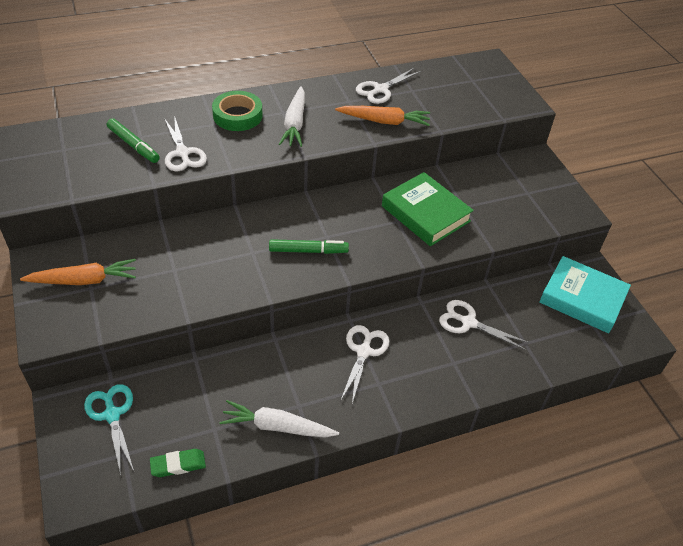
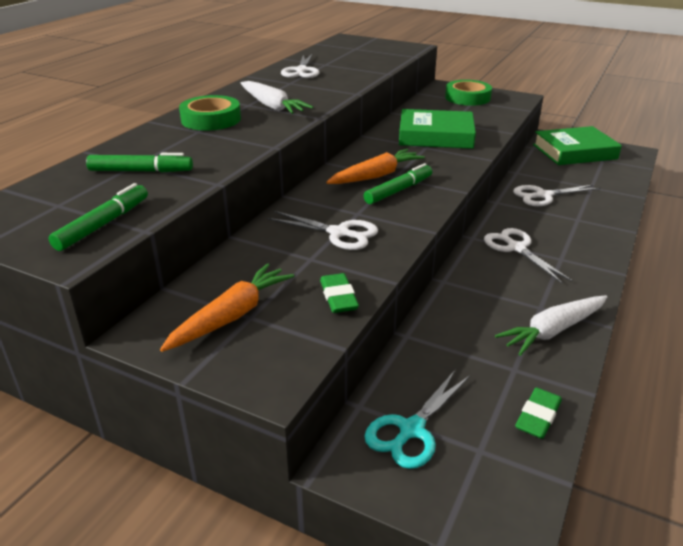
camera: 40 degrees left, 15 degrees down
(62, 181) = (104, 224): none -> green marker
(112, 415) = (411, 430): turquoise scissors -> turquoise scissors turned 75 degrees counterclockwise
(146, 309) = (338, 297): none -> green eraser
(182, 153) = (205, 156): white scissors -> white scissors (339, 233)
(384, 121) = (339, 82): orange carrot -> orange carrot (376, 176)
(531, 185) = (467, 98): none -> green tape
(582, 299) = (574, 152): turquoise book -> green book

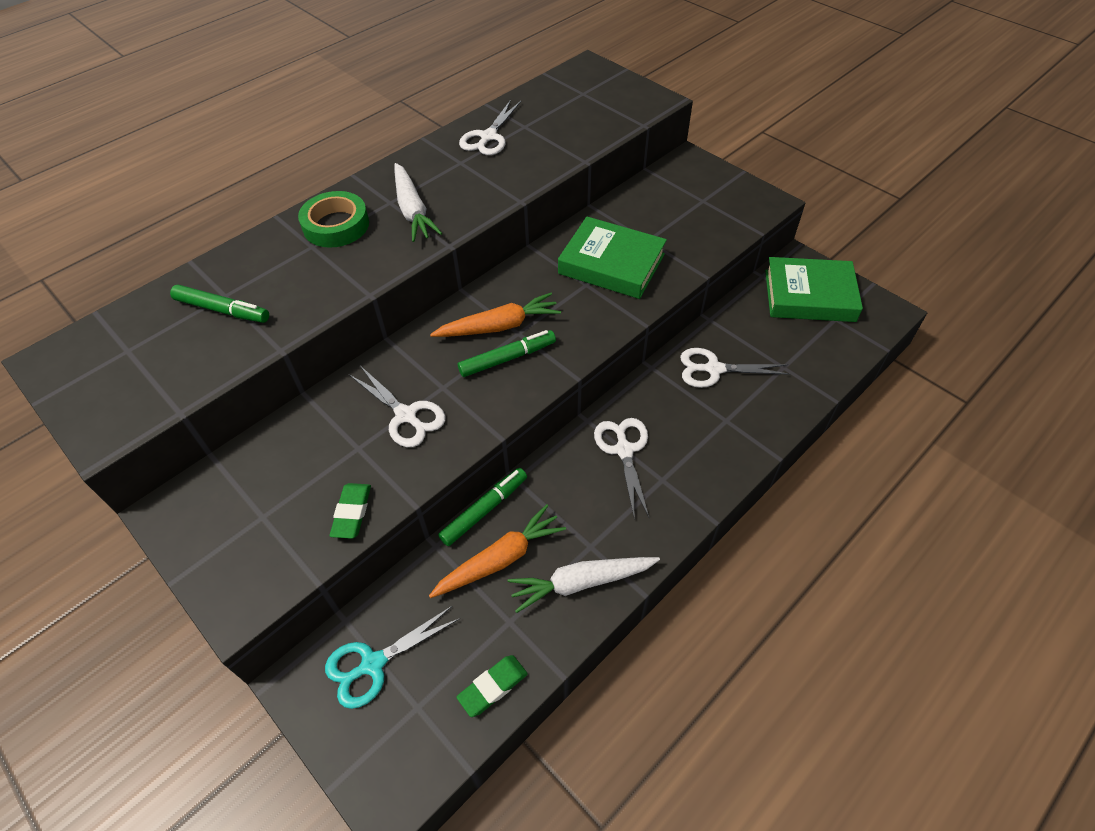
camera: 20 degrees right, 20 degrees up
(104, 224) = (150, 393): green marker -> green marker (484, 510)
(232, 316) = (247, 510): orange carrot -> orange carrot (500, 559)
(467, 98) = (701, 191): green tape -> none

